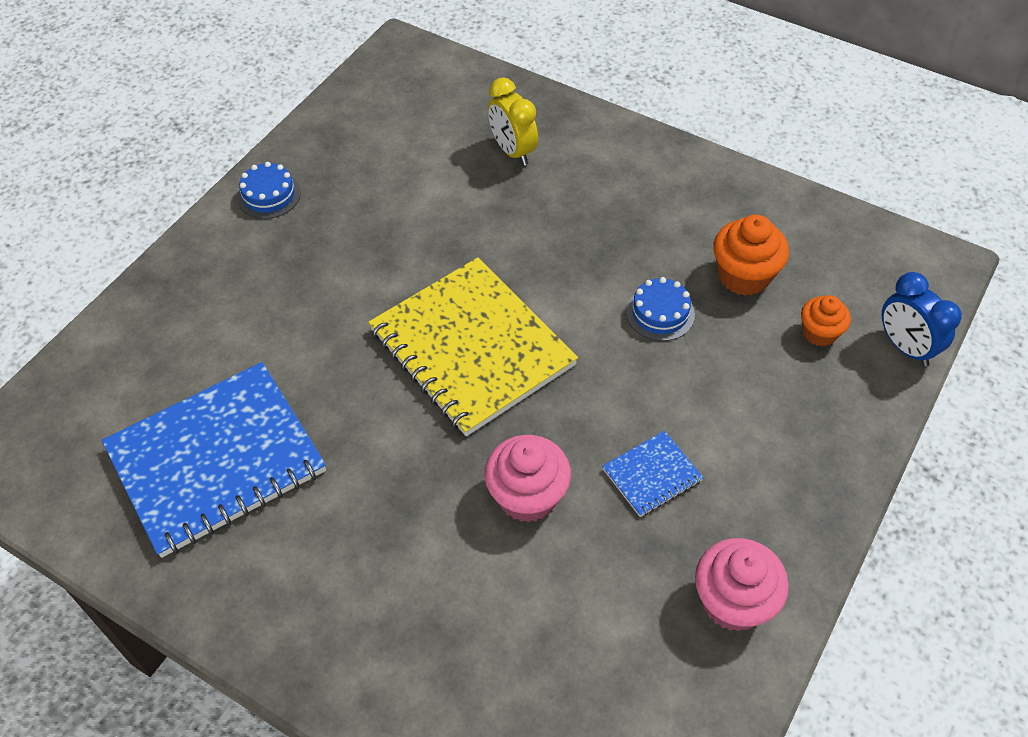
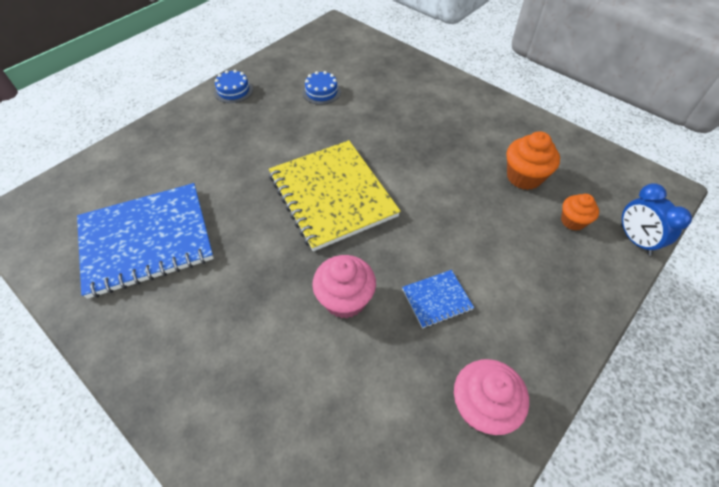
camera: 10 degrees right, 0 degrees up
(513, 151) = (387, 85): yellow clock -> none
(660, 313) = (462, 192): blue cake -> blue cake (321, 92)

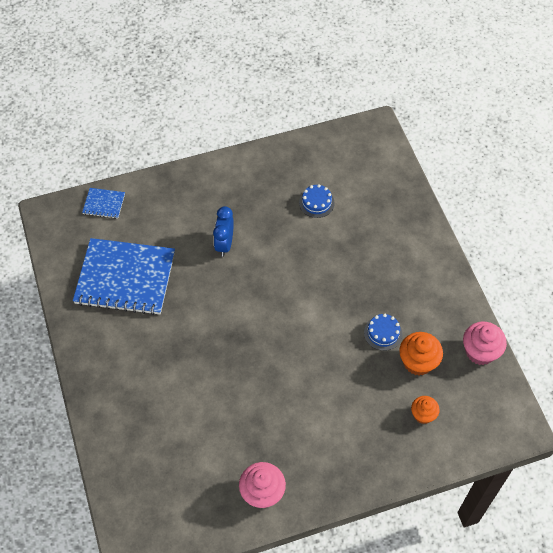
camera: 30 degrees right, 5 degrees up
(233, 91) = (247, 168): blue cake -> blue cake (383, 333)
(332, 195) = (264, 305): yellow notebook -> none
(345, 299) = (225, 386): pink cupcake -> pink cupcake (480, 351)
(437, 299) = (283, 417): blue notebook -> blue notebook (104, 204)
(635, 240) = (455, 452): blue clock -> blue clock (224, 244)

